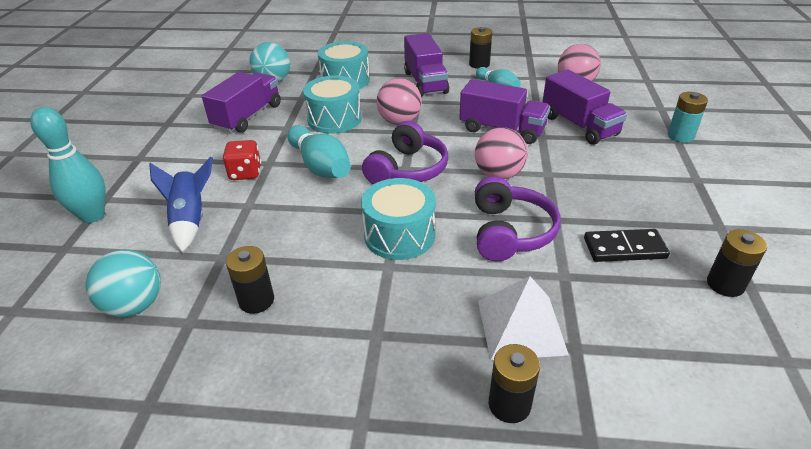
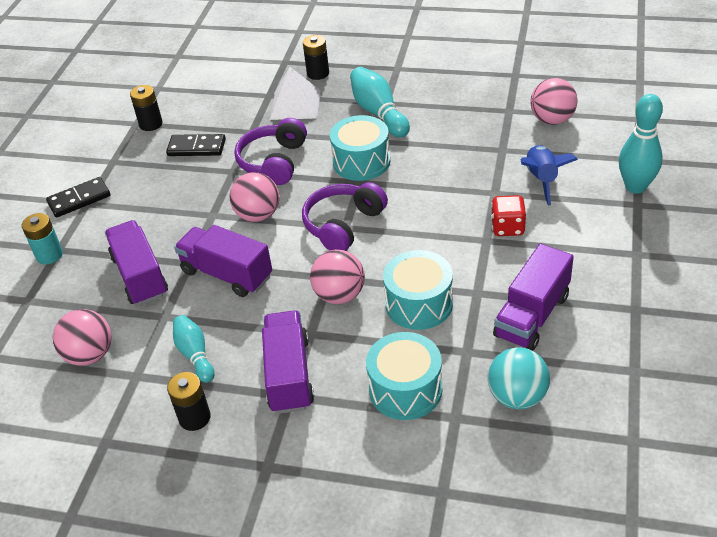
camera: 170 degrees left, 5 degrees up
(135, 305) = (552, 120): turquoise ball -> pink ball
(256, 300) = (467, 121): black battery -> none
(320, 166) = (431, 233): turquoise bowling pin -> turquoise bowling pin (379, 113)
(710, 182) = (79, 199): none -> black domino

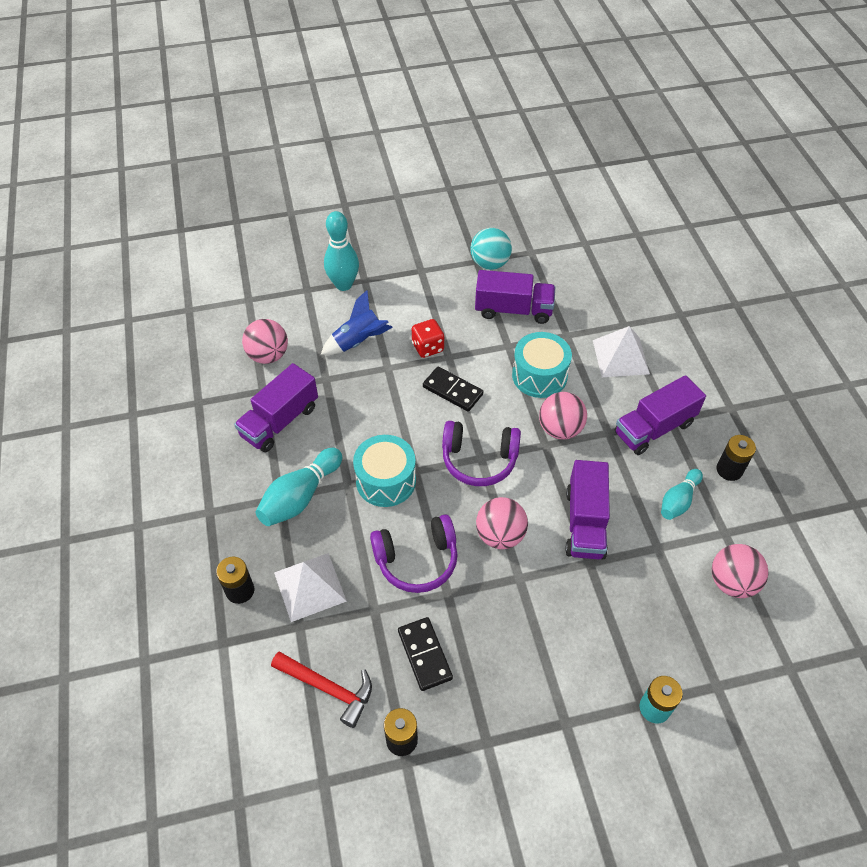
camera: 120 degrees left, 10 degrees up
(79, 199) = (564, 736): black domino -> black domino (452, 391)
(140, 276) = (628, 596): purple truck -> purple truck (280, 421)
(213, 100) = (328, 688): none -> red hammer
(405, 389) = (620, 356): turquoise drum -> white pyramid
(517, 397) = (588, 299): turquoise ball -> turquoise ball (489, 263)

